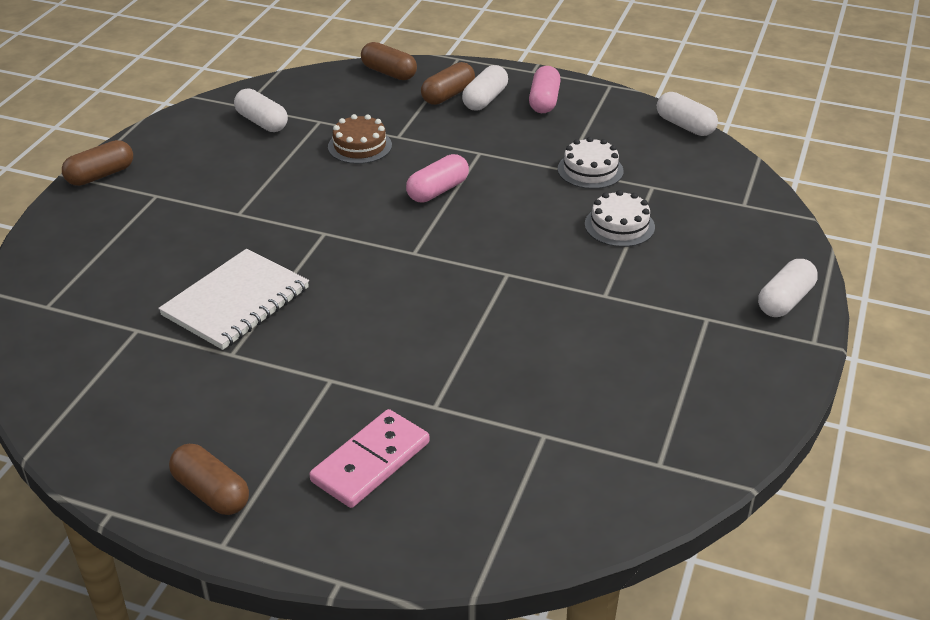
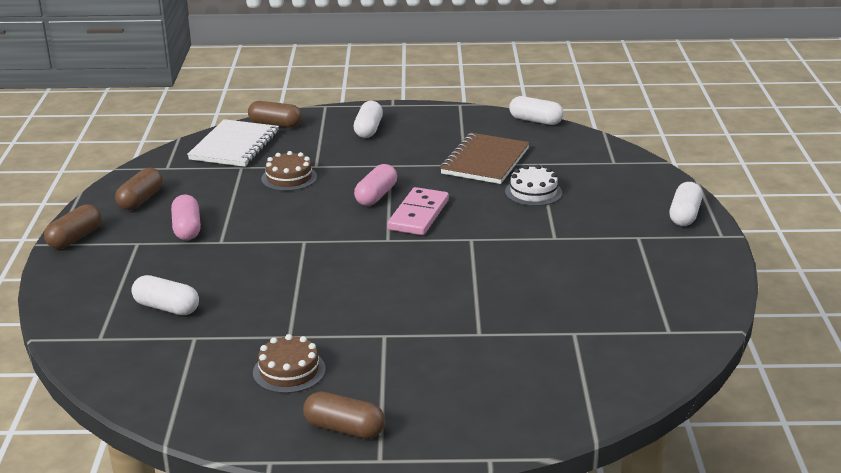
camera: 20 degrees left, 10 degrees down
(202, 400) = (289, 371): none -> brown cake
(236, 302) = (266, 301): white notebook -> white notebook (234, 146)
(262, 122) = (192, 176): white capsule -> white capsule (166, 308)
(370, 462) = (456, 379): pink domino -> pink domino (418, 215)
(448, 95) = (336, 131): brown capsule -> brown capsule (140, 200)
(544, 101) = (416, 123): pink capsule -> pink capsule (187, 229)
(590, 170) = (485, 161): white cake -> brown notebook

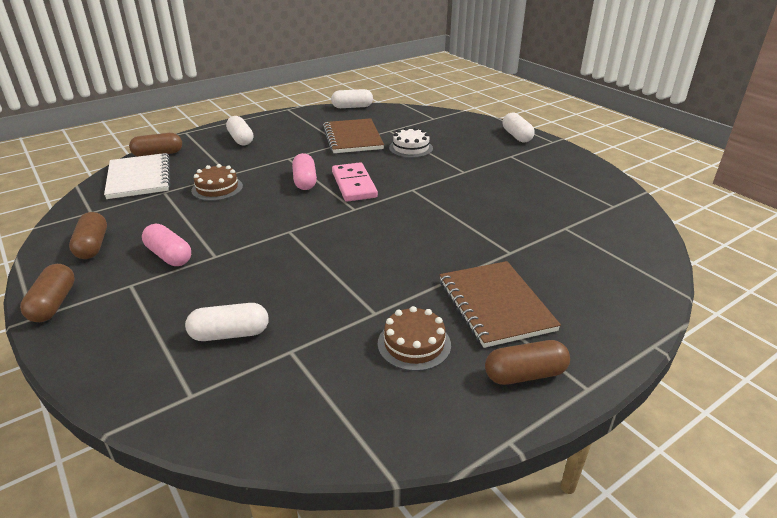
camera: 35 degrees left, 5 degrees up
(397, 371) = (495, 305): none -> brown notebook

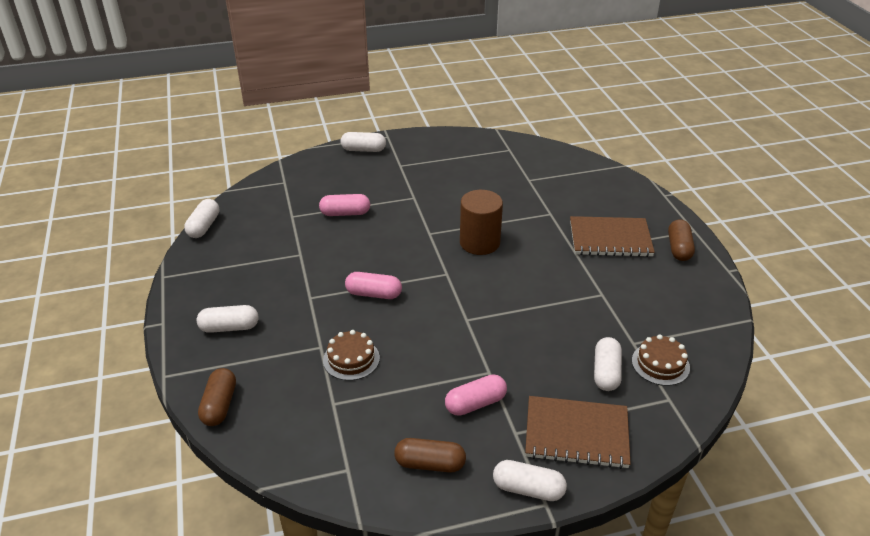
camera: 70 degrees left, 5 degrees up
(54, 304) = (528, 489): brown capsule -> white capsule
(139, 178) = (282, 425): white notebook -> none
(353, 138) = (293, 243): brown notebook -> brown notebook (576, 434)
(354, 185) = (400, 264): pink domino -> none
(411, 148) = (345, 213): white cake -> pink capsule
(414, 344) = (641, 284): brown cake -> brown cake (660, 364)
(417, 217) = (479, 243): none -> brown cylinder

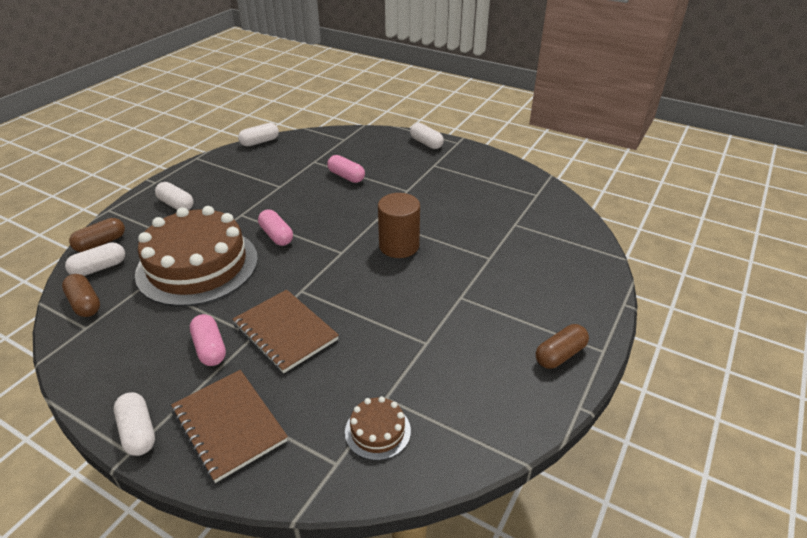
camera: 45 degrees right, 0 degrees up
(351, 359) = (197, 265): brown cake -> brown cake, size x2.38
(430, 464) = (123, 363): brown capsule -> brown capsule (85, 304)
(475, 403) = (210, 348): pink capsule -> pink capsule turned 45 degrees clockwise
(606, 372) = (326, 401): white capsule -> white capsule (99, 268)
(610, 239) = (507, 306): brown notebook -> brown notebook (285, 332)

